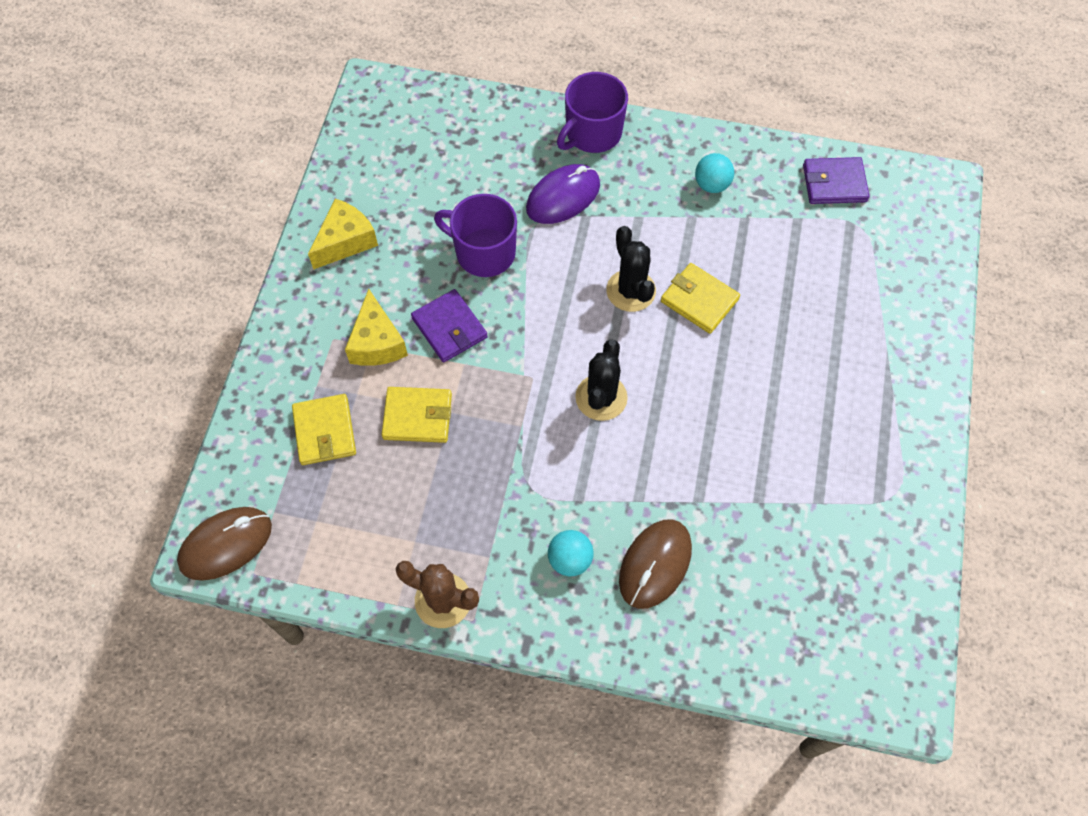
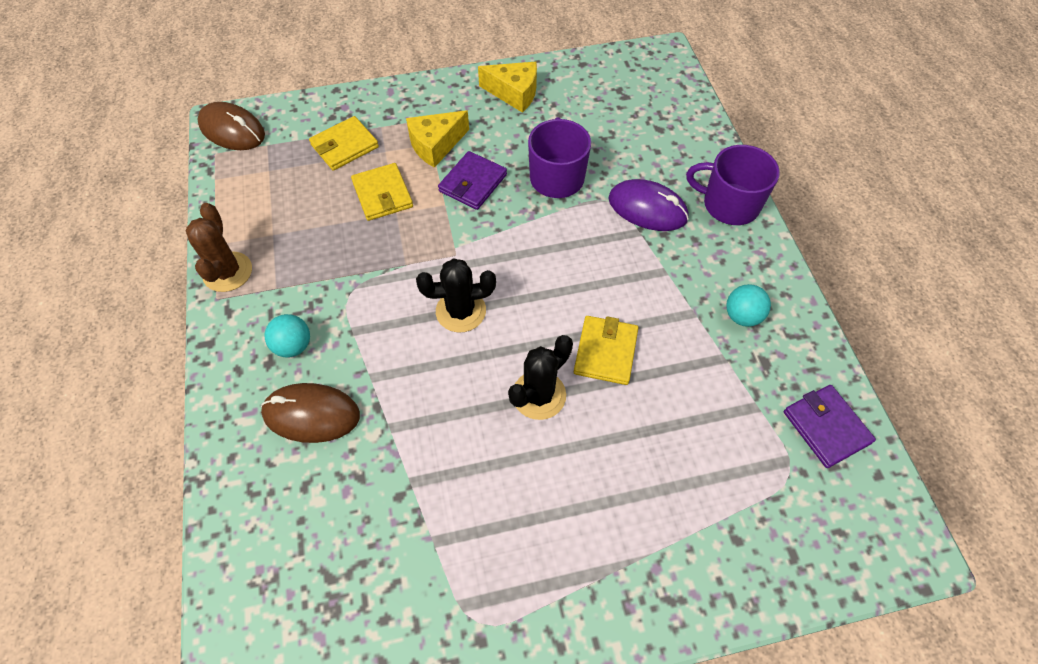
camera: 65 degrees right, 5 degrees down
(631, 291) = (582, 293): black cactus -> black cactus (539, 395)

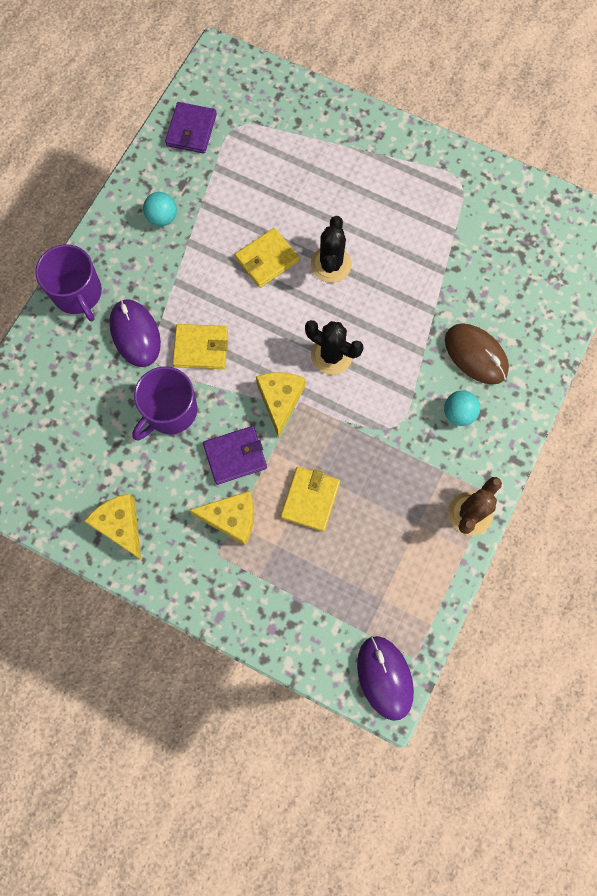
camera: 140 degrees left, 15 degrees up
(232, 130) = (385, 677): brown mouse -> purple mouse
(344, 146) = (303, 578): yellow wallet -> yellow wallet (201, 348)
(473, 244) = (280, 400): none -> yellow cheese
(539, 395) = (331, 264): black cactus -> black cactus turned 75 degrees counterclockwise

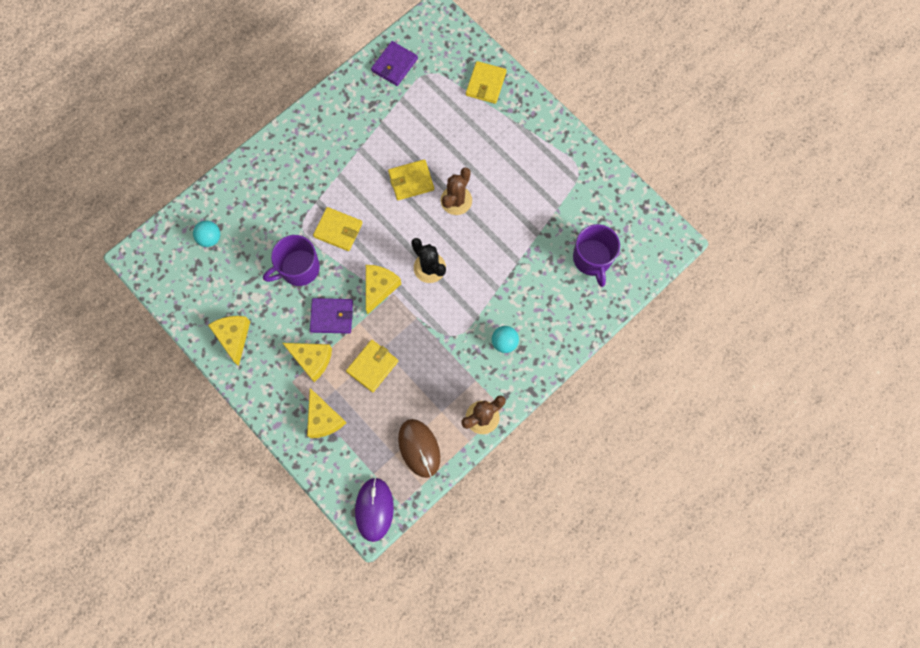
camera: 20 degrees right, 0 degrees up
(78, 293) = (266, 160): purple mug -> purple mug (592, 259)
(135, 334) = (296, 204): purple mouse -> none
(162, 217) = (348, 124): turquoise ball -> turquoise ball (210, 238)
(275, 587) = (323, 418): none -> yellow cheese
(310, 117) = (485, 84): none -> yellow wallet
(331, 264) = (456, 200): black cactus -> brown cactus
(476, 355) = (535, 304): brown mouse -> brown mouse (419, 448)

